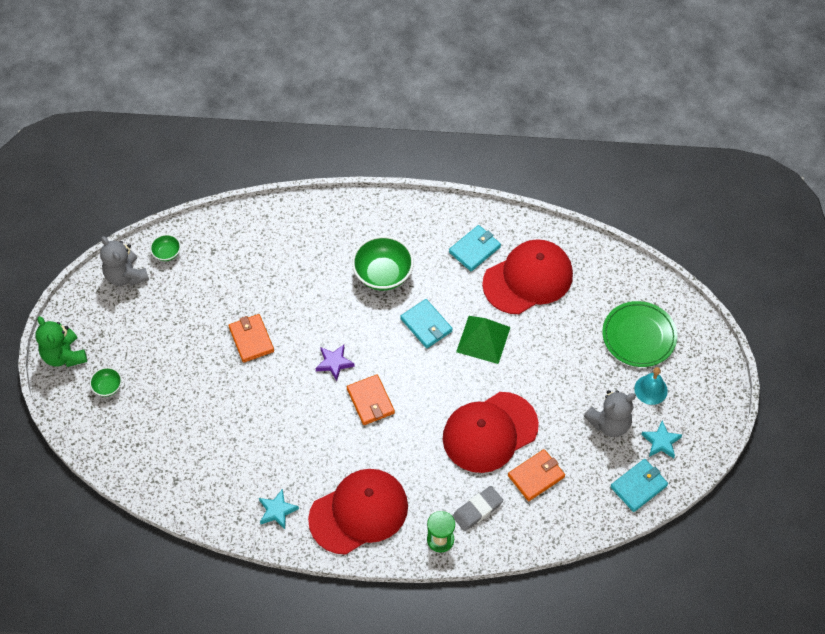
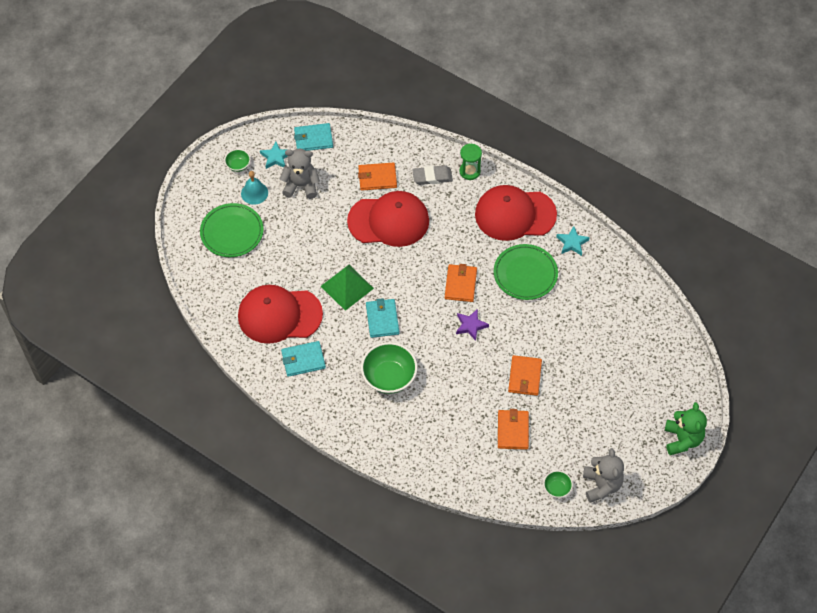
camera: 150 degrees left, 0 degrees up
(108, 387) = (657, 395): green bowl -> green bowl (238, 165)
(235, 283) = (513, 430): none -> orange wallet
(309, 448) = (525, 274): none -> green plate

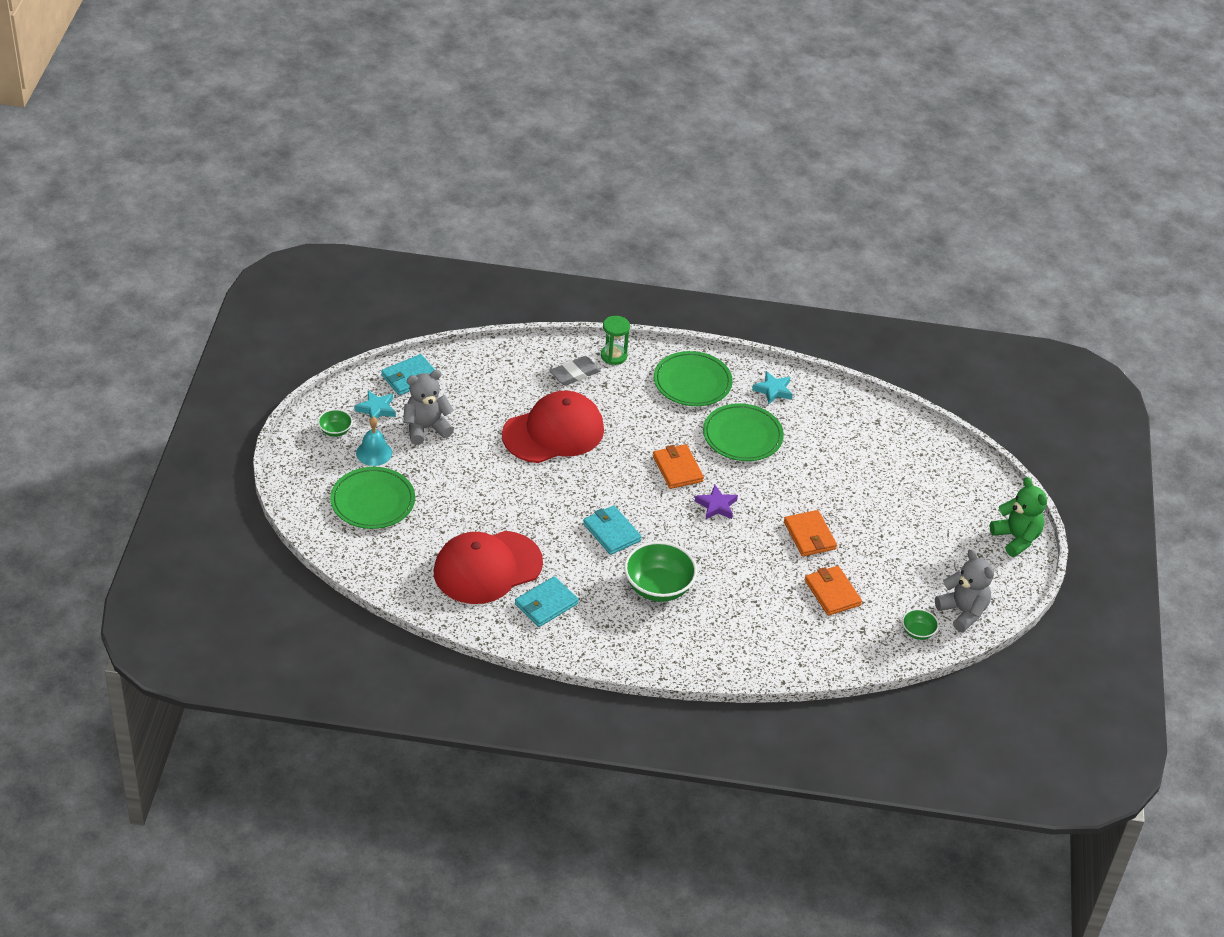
camera: 30 degrees left, 15 degrees down
(347, 287) = (548, 513): green pyramid -> none
(377, 178) = (511, 393): orange wallet -> none
(515, 214) = (692, 382): red cap -> green plate

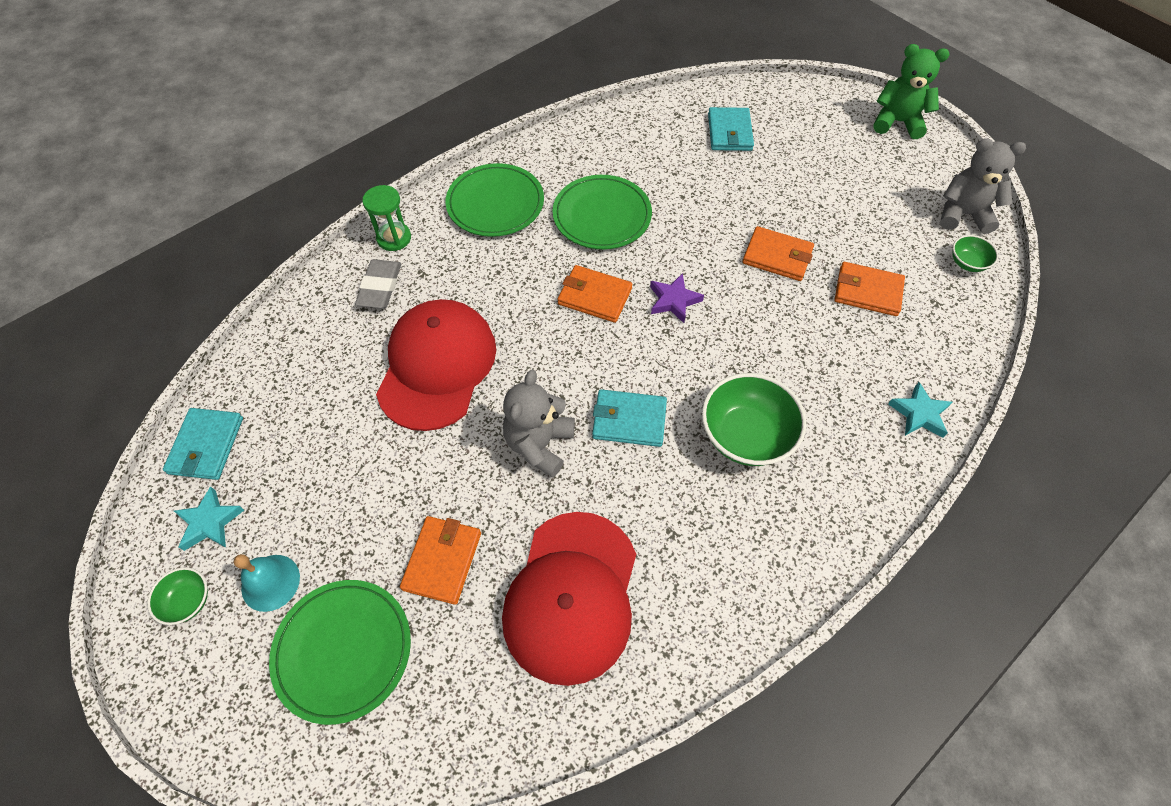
camera: 45 degrees left, 15 degrees up
(426, 428) = (297, 490): grey teddy bear -> grey teddy bear (539, 444)
(451, 507) = (442, 560): none -> orange wallet
(546, 604) = (682, 573): turquoise wallet -> turquoise wallet (729, 132)
(773, 390) = (568, 155): turquoise star -> turquoise star (919, 414)

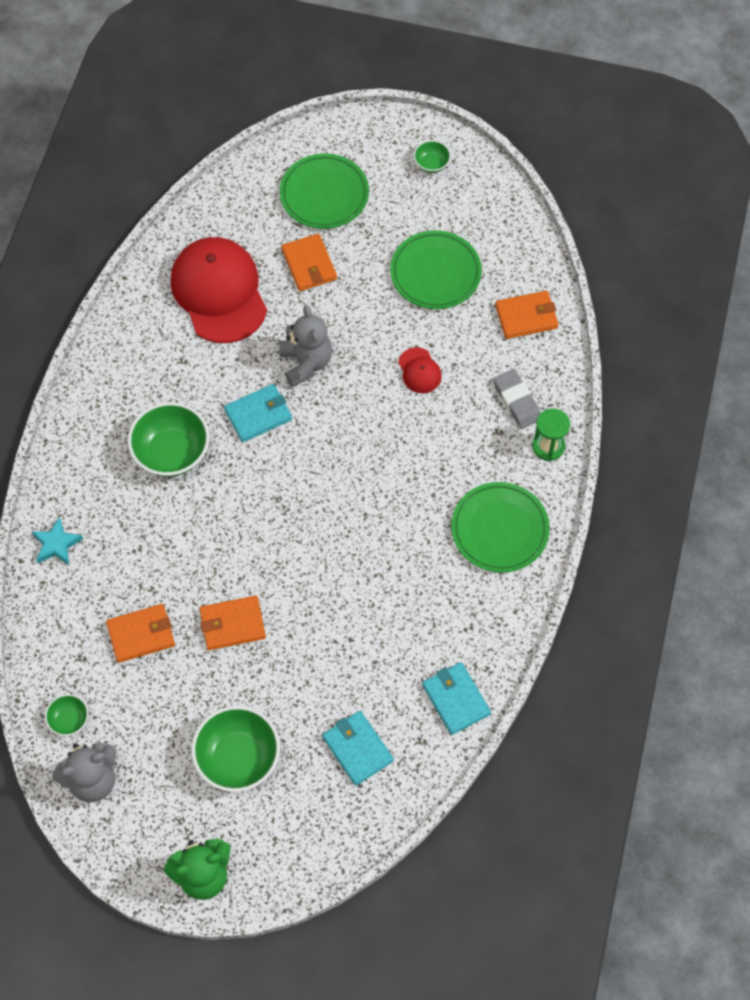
camera: 145 degrees right, 5 degrees up
(206, 446) = (514, 235): turquoise wallet -> turquoise wallet (456, 699)
(209, 522) = (463, 202): turquoise star -> none
(270, 582) = (396, 197): turquoise bell -> none
(437, 366) = (419, 370): red cap -> red cap, size x0.43
(594, 296) = (352, 494): orange wallet -> orange wallet (526, 317)
(602, 215) = (403, 574): green plate -> green plate (435, 272)
(673, 300) = (289, 528): purple star -> none
(829, 170) = (238, 757): none -> green bowl

